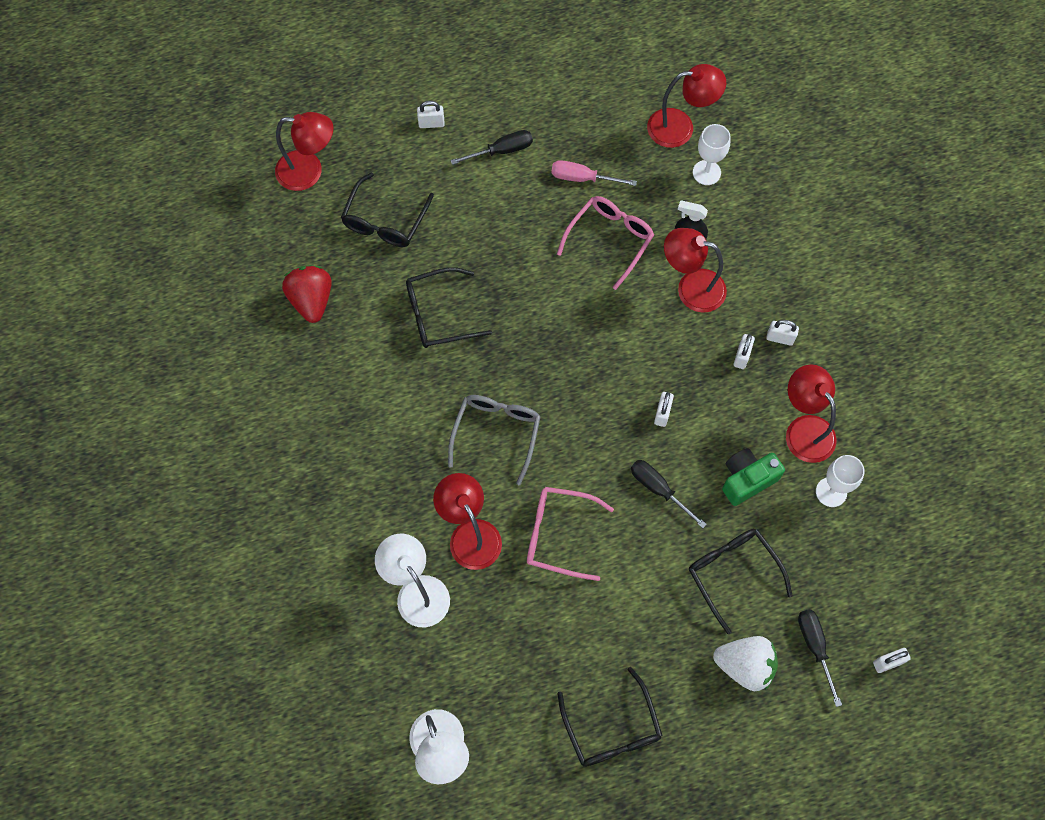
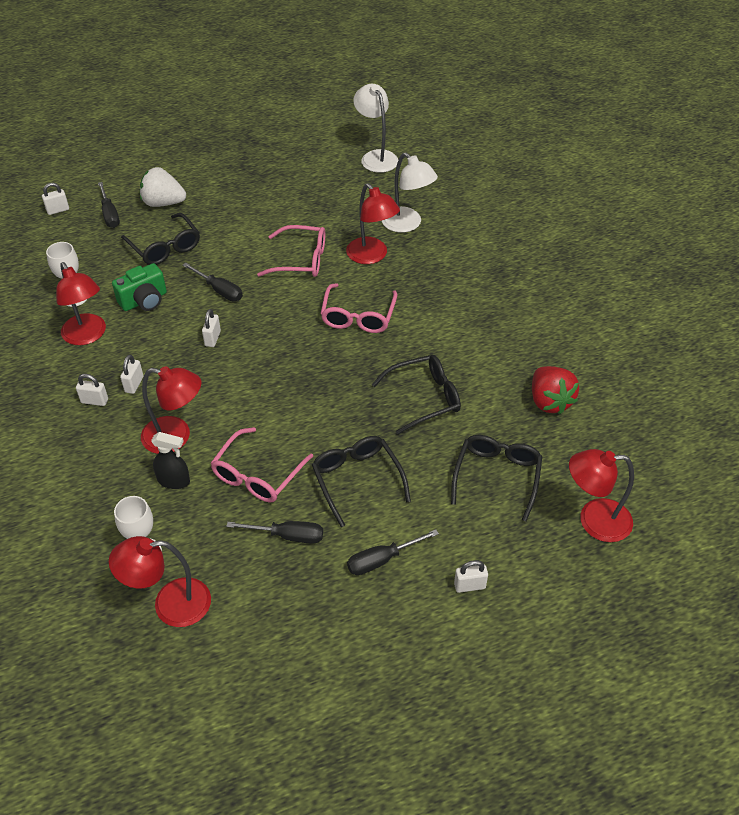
camera: 175 degrees right, 20 degrees down
(496, 433) = (358, 317): grey glasses -> pink glasses
(582, 178) = (287, 536): pink screwdriver -> black screwdriver
(612, 729) = (260, 171): black glasses -> black glasses (357, 479)

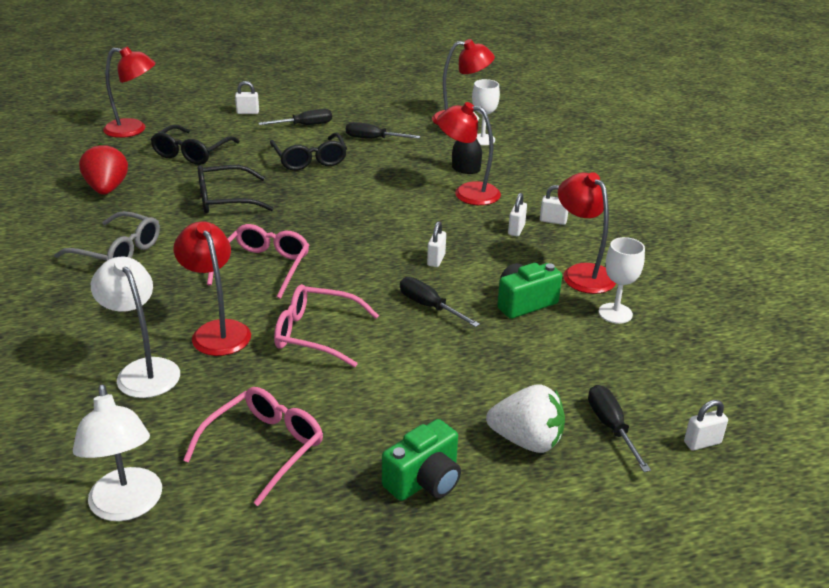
camera: 175 degrees left, 15 degrees down
(165, 247) = (510, 367): black glasses -> none
(224, 179) = (424, 480): none -> green camera
(257, 475) = (394, 167): pink glasses -> pink glasses (264, 447)
(486, 321) = (118, 251): none -> grey glasses

